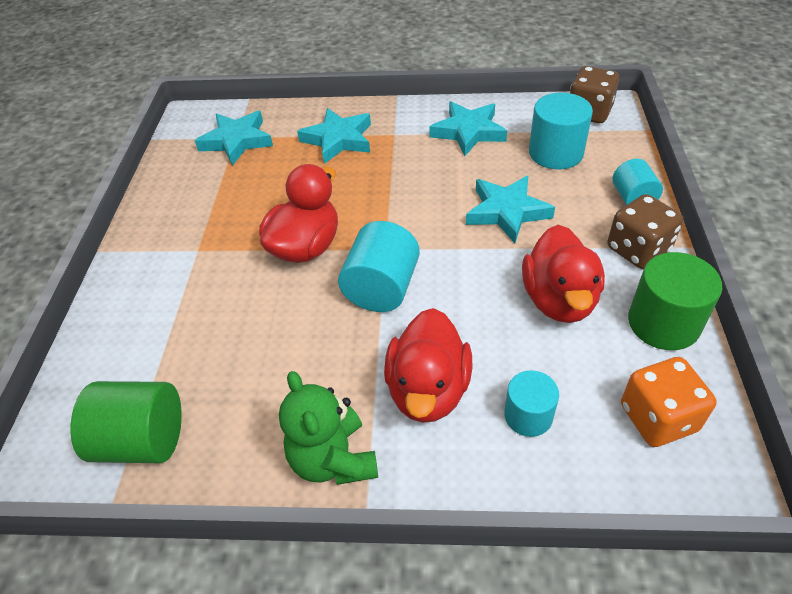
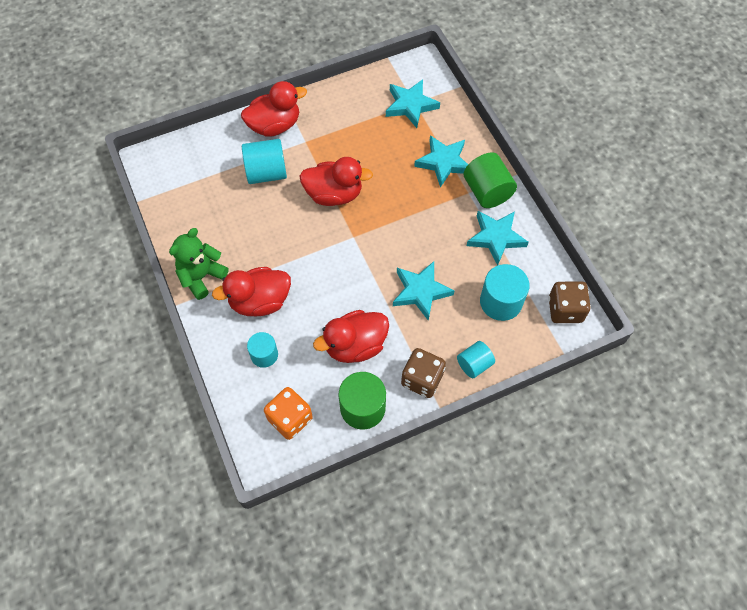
camera: 60 degrees right, 15 degrees up
(141, 274) = (274, 125): none -> red duck
(143, 440) = (177, 191): green cylinder -> green cylinder (487, 192)
(382, 288) = (320, 249): turquoise cylinder -> turquoise cylinder (266, 173)

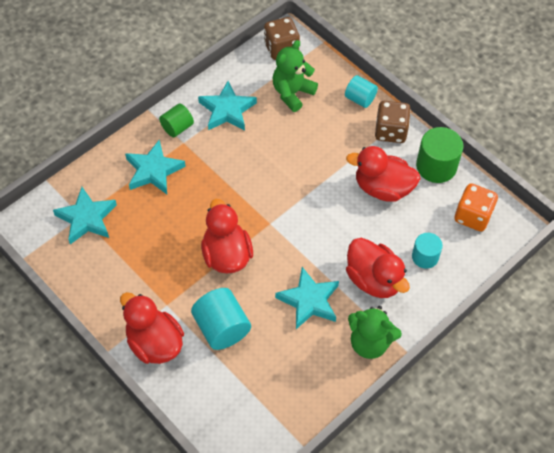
camera: 110 degrees left, 5 degrees down
(355, 345) = (382, 188): red duck -> red duck turned 150 degrees clockwise
(420, 291) = (307, 153): turquoise star -> turquoise star (309, 301)
(487, 192) = (177, 127): green cylinder -> green cylinder, size x0.63
(501, 302) = (292, 93): turquoise cylinder -> green teddy bear

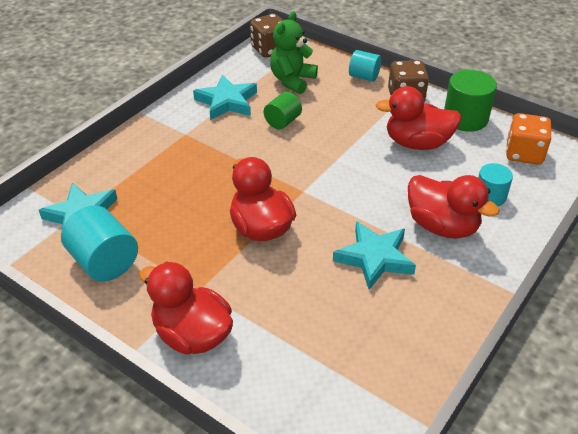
camera: 10 degrees left, 15 degrees down
(153, 170) = (156, 162): turquoise star -> none
(177, 127) = (175, 122): green cylinder -> green cylinder (282, 121)
(221, 328) = (275, 303): turquoise cylinder -> turquoise cylinder (104, 262)
(370, 343) = (464, 290): green teddy bear -> none

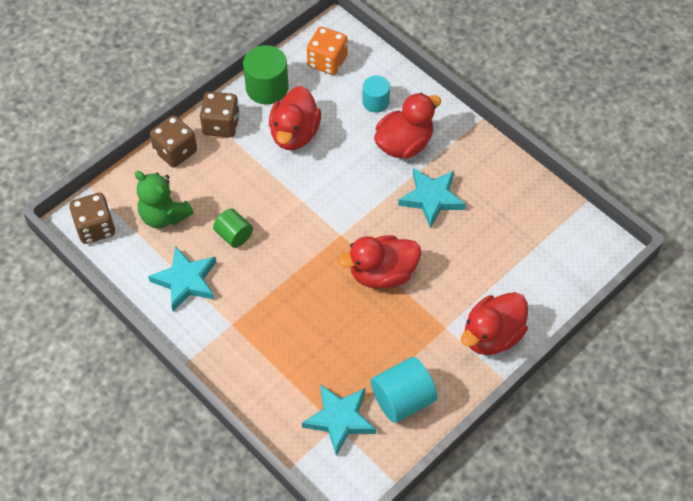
camera: 80 degrees left, 15 degrees up
(364, 76) = (175, 151): turquoise cylinder -> brown dice

